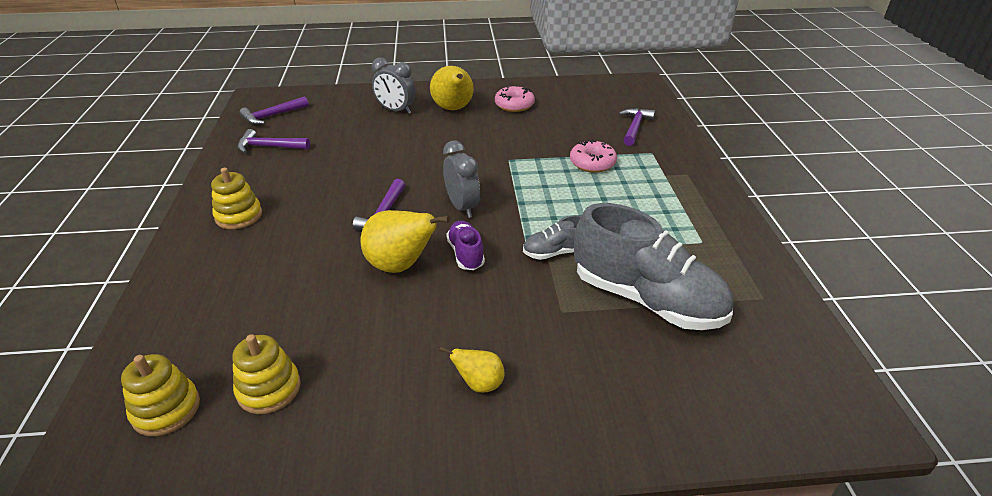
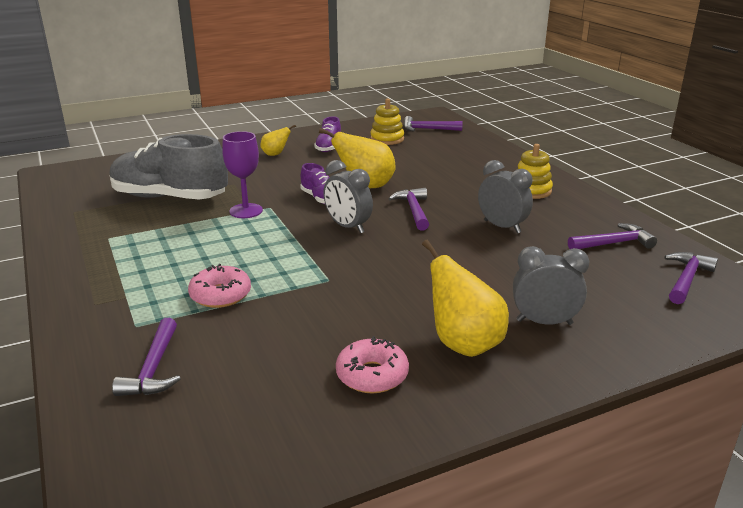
camera: 160 degrees right, 10 degrees down
(166, 409) = (427, 129): yellow stacking toy -> purple hammer
(328, 179) = (502, 227): none -> grey clock
(382, 385) = (328, 147): none -> purple shoe
(556, 252) = (246, 211): grey shoe -> purple goblet

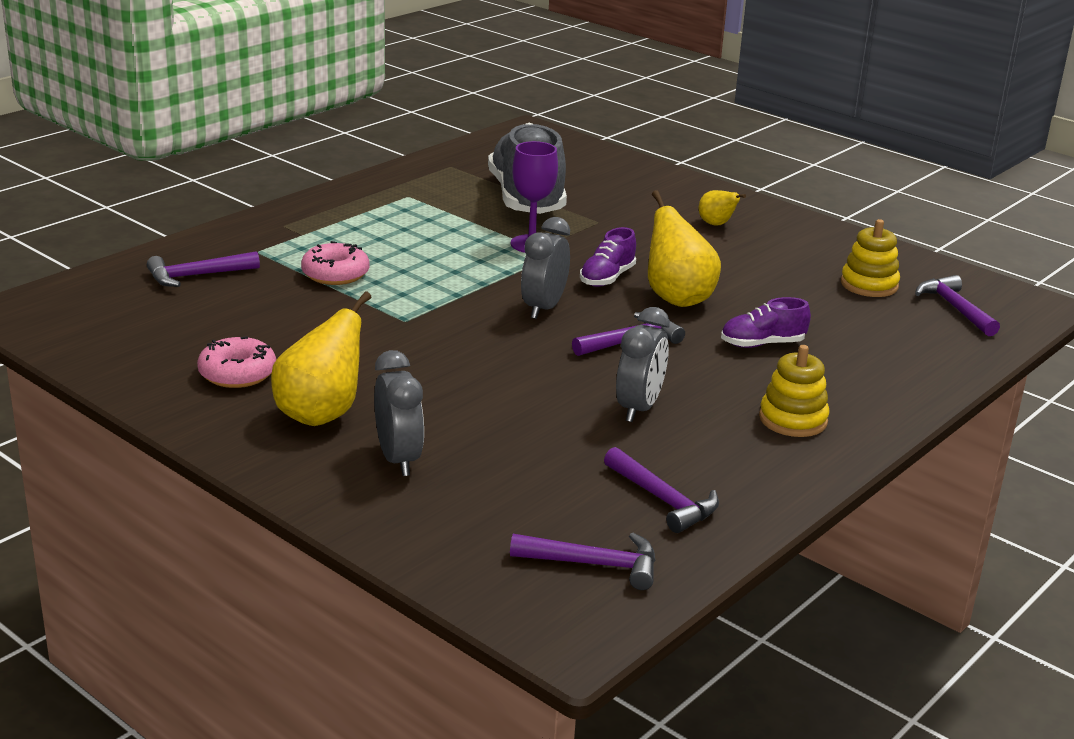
camera: 65 degrees right, 0 degrees up
(328, 147) = (783, 251): purple shoe -> purple shoe (762, 344)

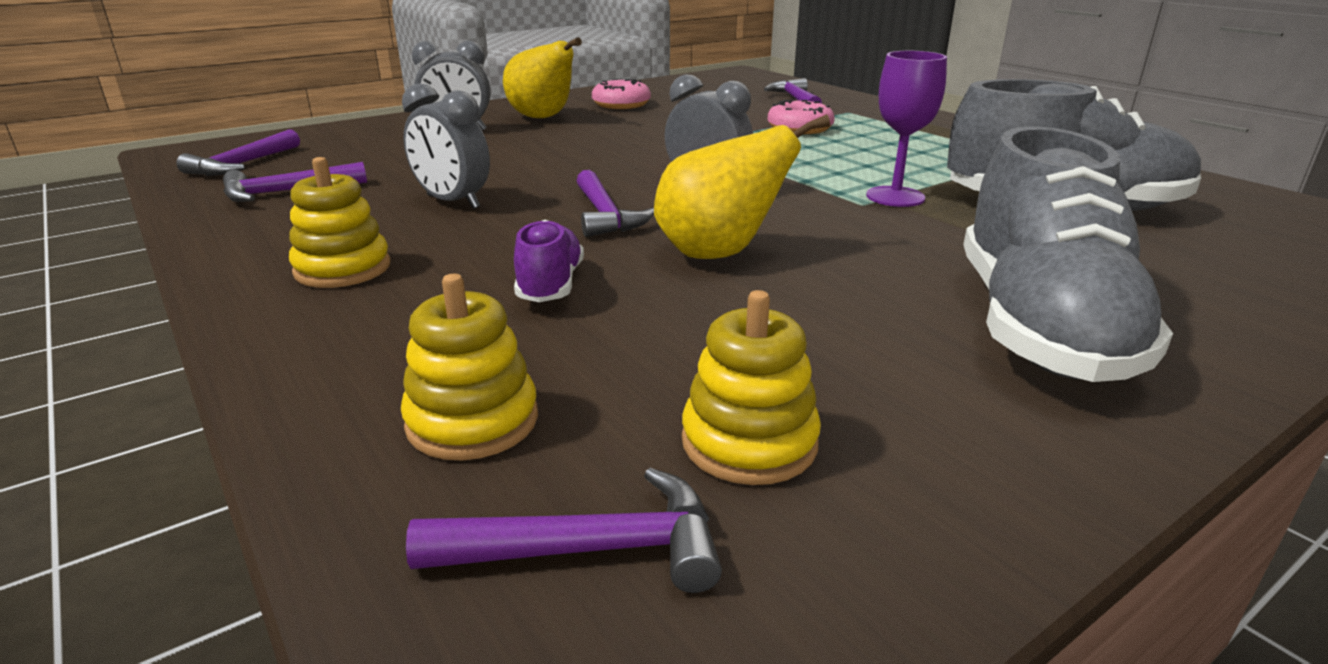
camera: 105 degrees right, 0 degrees up
(607, 278) = (789, 223): purple shoe -> none
(716, 224) = (1039, 327): yellow pear -> grey shoe
(908, 342) = (472, 421): none -> yellow stacking toy

